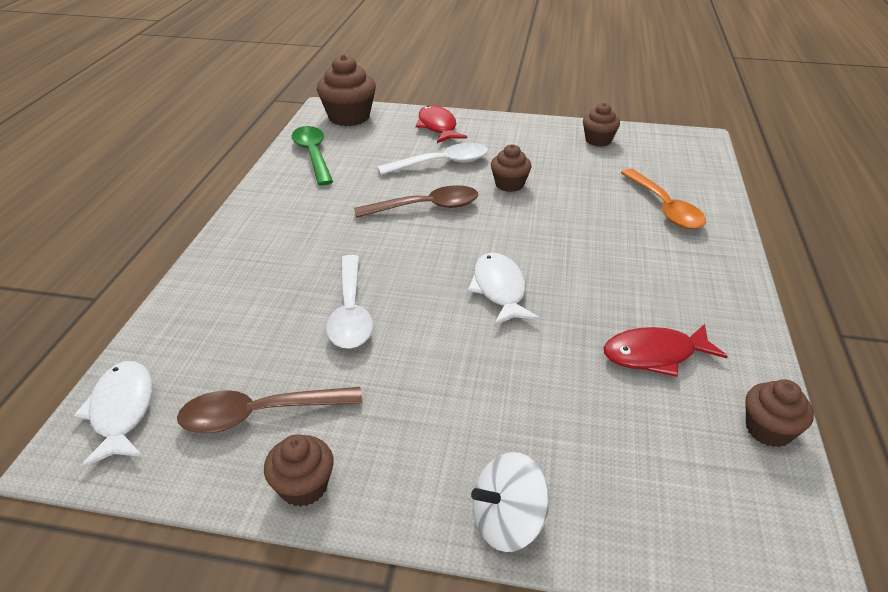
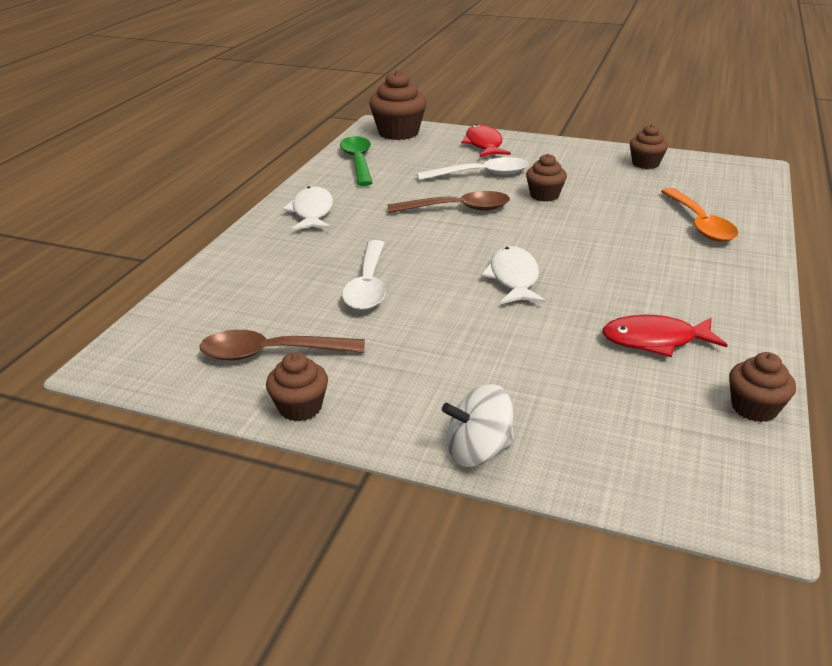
camera: 10 degrees right, 5 degrees down
(122, 411) = (154, 340): white fish -> white fish (312, 212)

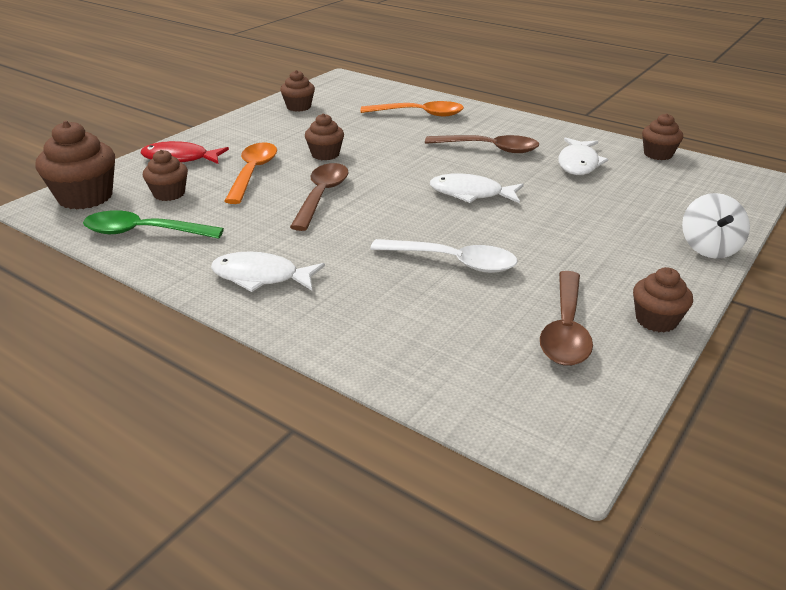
camera: 75 degrees left, 0 degrees up
(421, 155) = (169, 194): none -> brown cupcake
(481, 174) = (253, 172): white spoon -> orange spoon
(642, 276) = (489, 149): none -> brown spoon
(655, 340) = (578, 164): red fish -> white fish

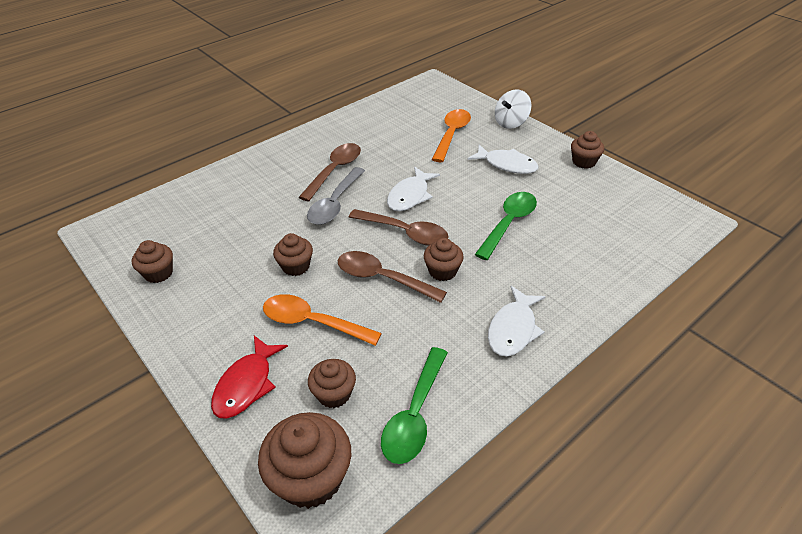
camera: 75 degrees left, 10 degrees up
(419, 114) = (238, 194): orange spoon -> orange spoon (452, 134)
(430, 157) = (335, 204): none -> grey spoon
(453, 262) = (509, 223): white spoon -> green spoon
(565, 330) = (592, 195): brown spoon -> brown spoon (405, 233)
(578, 164) = (381, 137): white fish -> white fish (507, 165)
(658, 154) = (382, 103): brown cupcake -> brown cupcake (442, 271)
(709, 248) = (511, 123): white spinning top -> white spinning top turned 120 degrees clockwise

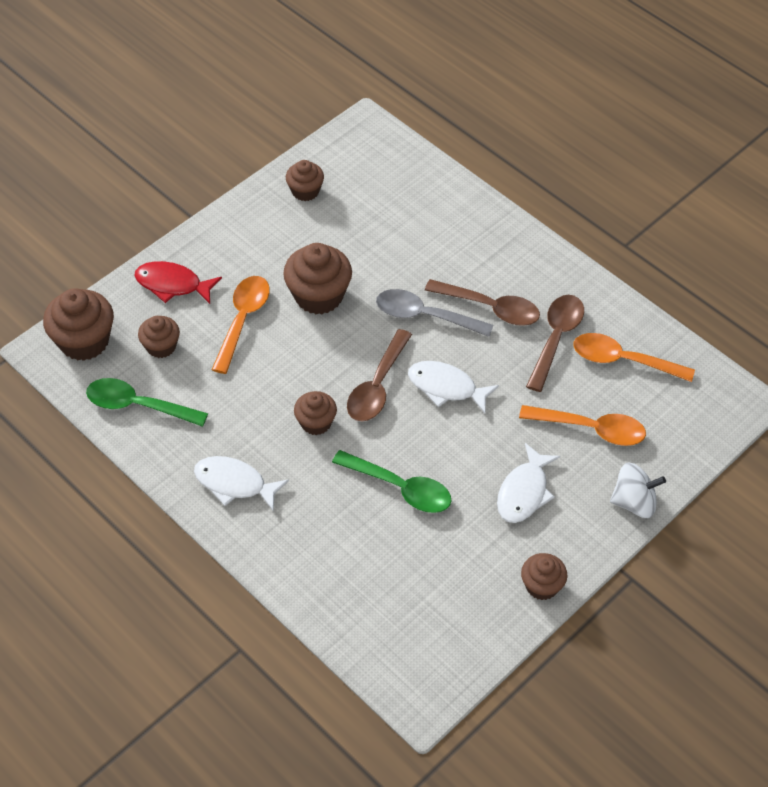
camera: 85 degrees right, 10 degrees up
(296, 266) = (319, 296): brown cupcake -> brown cupcake, size x1.68
(382, 278) = (303, 370): brown spoon -> brown spoon (556, 338)
(394, 119) = (623, 360): none -> orange spoon
(511, 123) = (634, 502): white spinning top -> white spinning top turned 135 degrees clockwise

